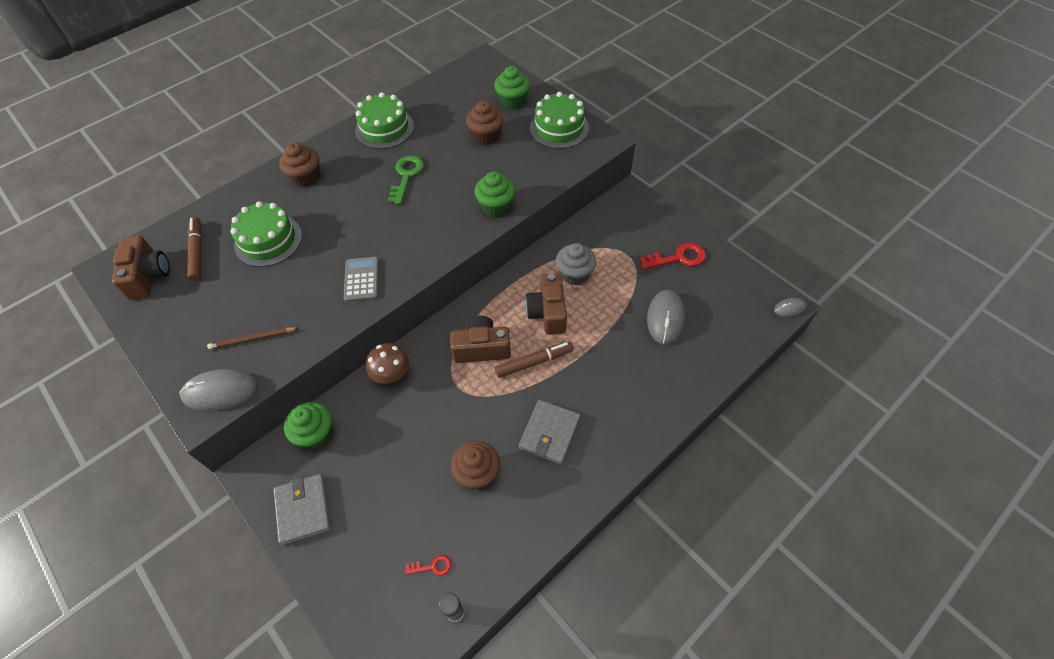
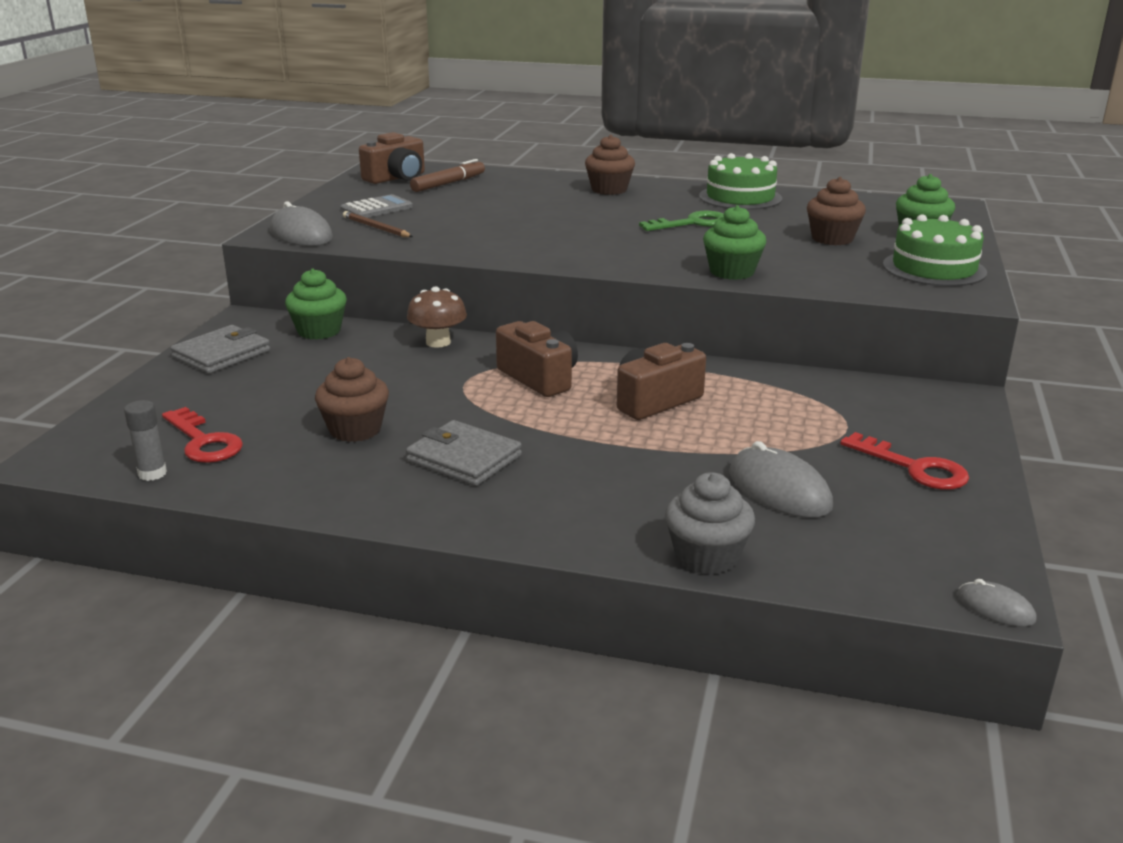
camera: 55 degrees right, 30 degrees down
(268, 240) = (503, 200): green cake -> none
(362, 279) = (514, 245): grey calculator -> grey calculator (376, 208)
(432, 566) = (203, 442): red key -> red key, size x1.94
(534, 362) = (562, 415): brown marker -> none
(549, 433) = (464, 458): grey wallet -> grey wallet turned 45 degrees clockwise
(575, 274) = (747, 400): grey cupcake -> grey cupcake (706, 557)
(665, 318) = (779, 489): grey mouse -> grey mouse turned 75 degrees clockwise

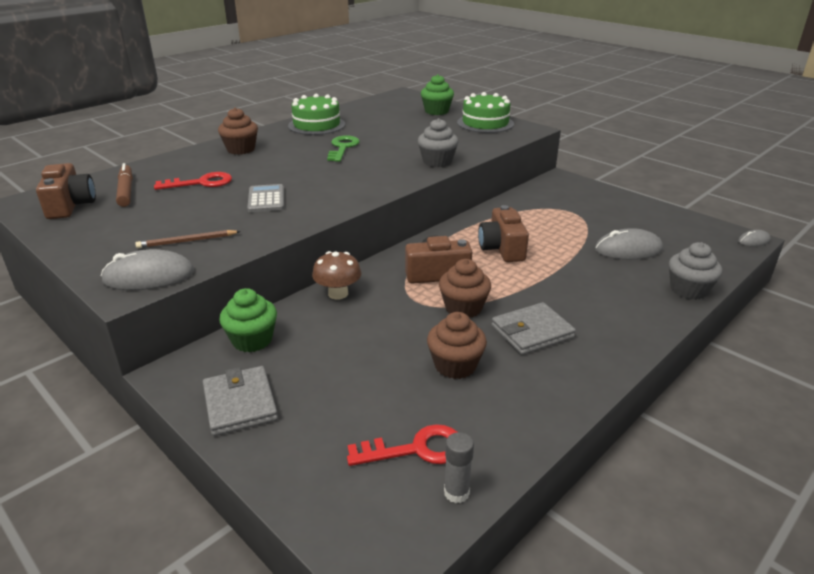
camera: 60 degrees left, 5 degrees up
(376, 208) = (137, 230): grey calculator -> grey calculator (266, 199)
(732, 272) = (437, 162): green cupcake -> grey cupcake
(832, 239) = (416, 127): brown cupcake -> brown cupcake (463, 308)
(914, 468) = (624, 212): red key -> red key (201, 183)

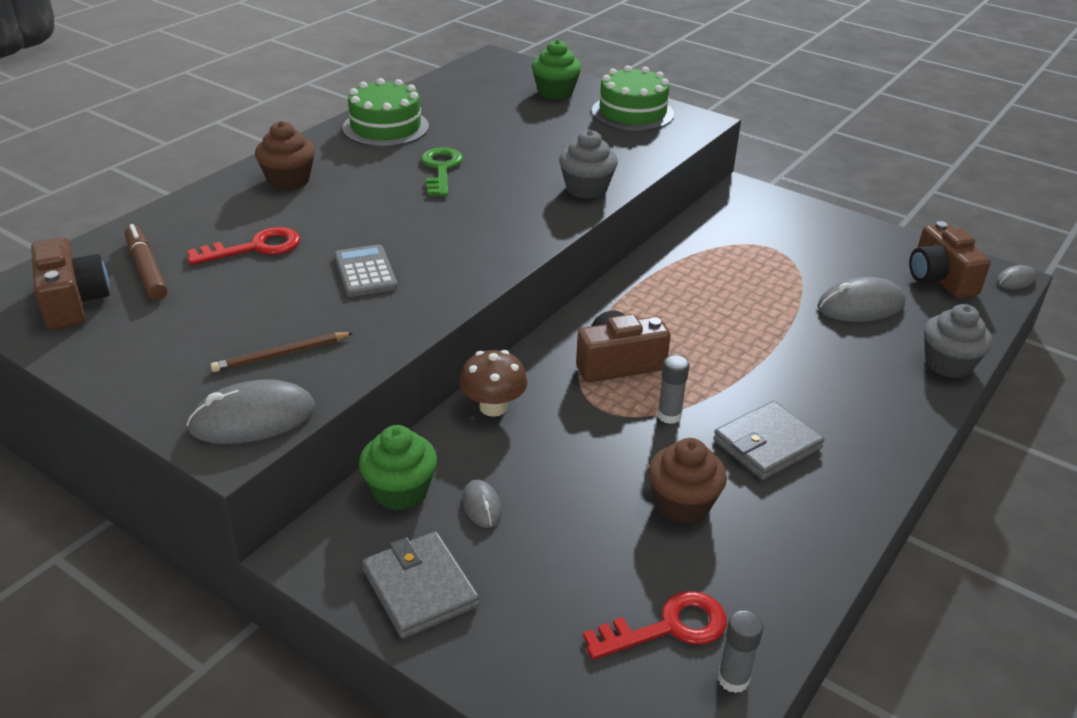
camera: 10 degrees left, 5 degrees up
(306, 354) = (481, 506): none -> grey mouse
(463, 308) = (669, 415): brown cupcake -> grey glue stick
(502, 248) = (695, 316): brown camera -> brown camera (939, 278)

